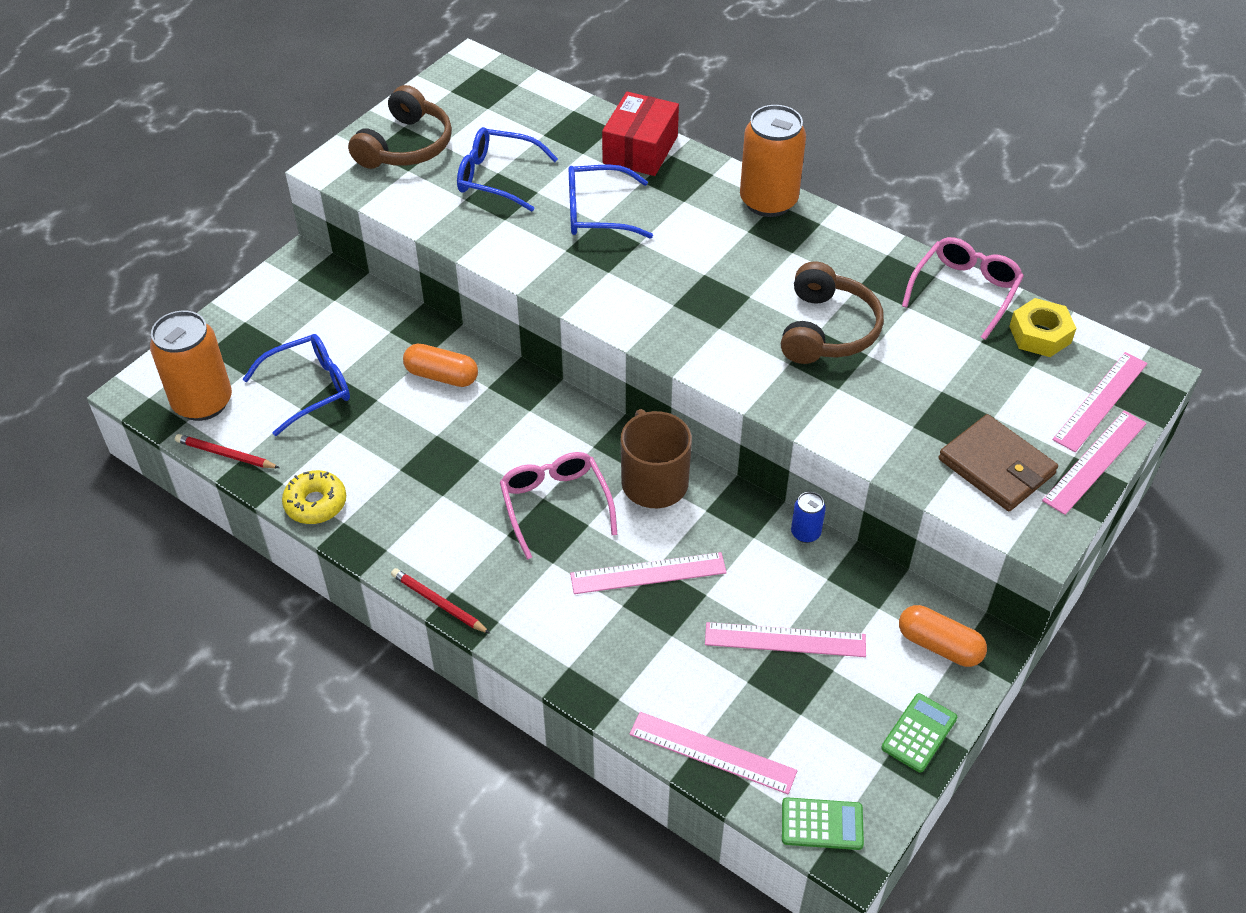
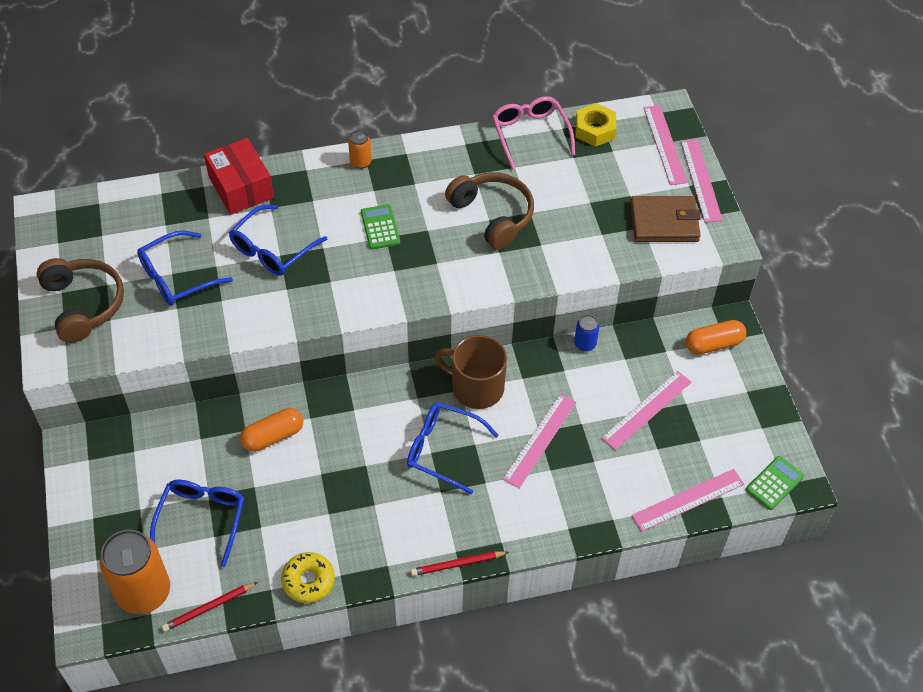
camera: 50 degrees left, 5 degrees up
(555, 505) = (443, 450): pink glasses -> blue glasses
(768, 201) = (360, 162): orange can -> orange can, size x0.46
(919, 733) = (758, 397): green calculator -> green calculator (380, 227)

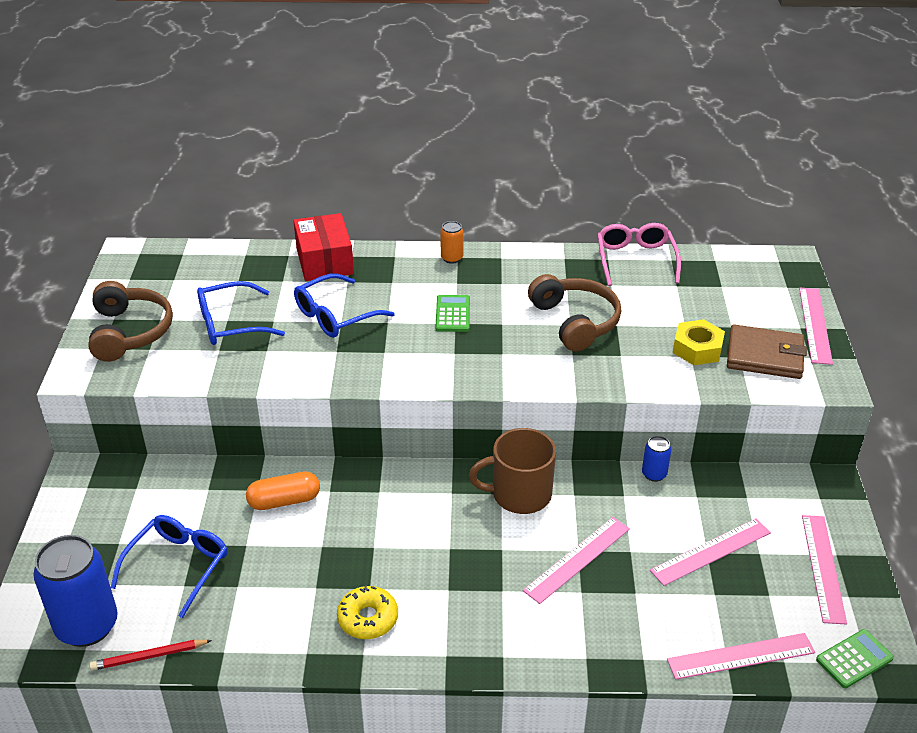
camera: 15 degrees right, 15 degrees down
(144, 592) = (87, 626): orange can -> blue can
(308, 581) = (268, 652): yellow donut -> yellow donut (368, 618)
(443, 450) = (464, 548): blue glasses -> none
(457, 564) = (444, 670): red pencil -> none
(476, 387) = (520, 494): brown mug -> brown mug turned 45 degrees counterclockwise
(595, 130) = (706, 266): yellow nut -> yellow nut (697, 349)
(664, 144) = (780, 288): pink ruler -> pink ruler (823, 568)
(713, 344) = (805, 500): orange capsule -> none

